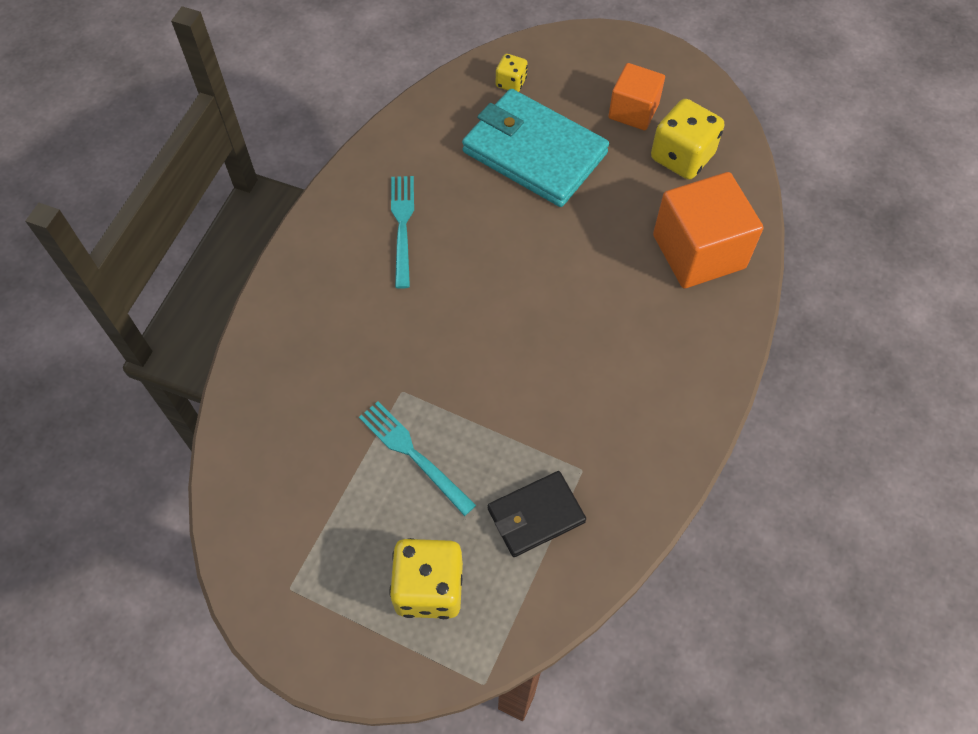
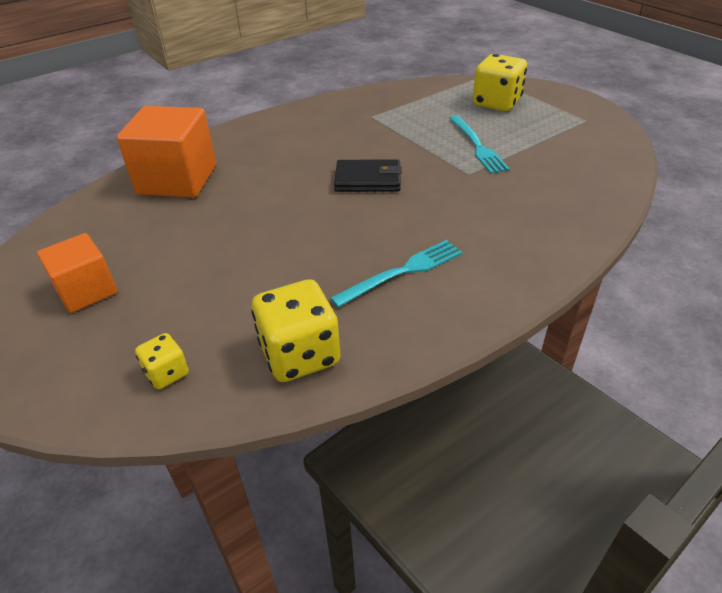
camera: 150 degrees left, 20 degrees down
(402, 226) = (402, 272): turquoise fork -> turquoise fork turned 150 degrees counterclockwise
(534, 152) = (221, 289): turquoise wallet -> none
(536, 515) = (414, 109): black wallet -> black wallet (368, 179)
(682, 157) = (102, 239): yellow dice -> yellow dice (300, 354)

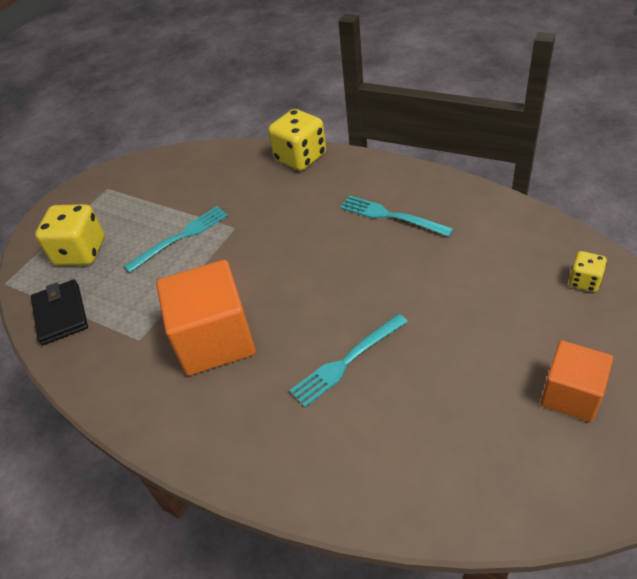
camera: 110 degrees left, 5 degrees up
(177, 180) = (363, 451): orange cube -> orange cube (215, 339)
(253, 192) = (347, 361): none -> turquoise fork
(300, 354) = (507, 228): yellow dice -> yellow dice (300, 157)
(368, 179) = (276, 286): black wallet -> black wallet (61, 314)

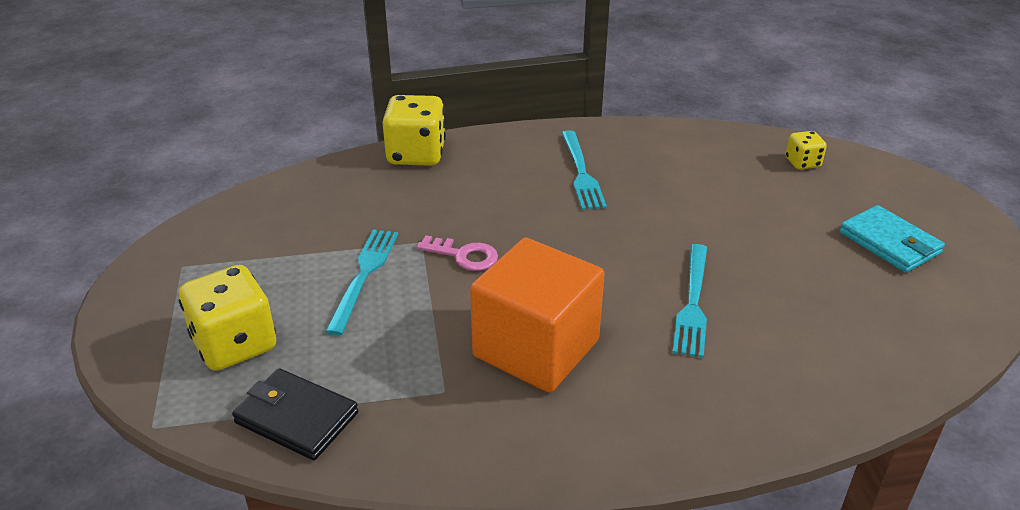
camera: 45 degrees left, 10 degrees down
(247, 249) = (464, 256): none -> pink key
(391, 216) = (581, 173): turquoise fork -> turquoise fork turned 90 degrees counterclockwise
(571, 394) = (889, 243): orange cube -> turquoise wallet

